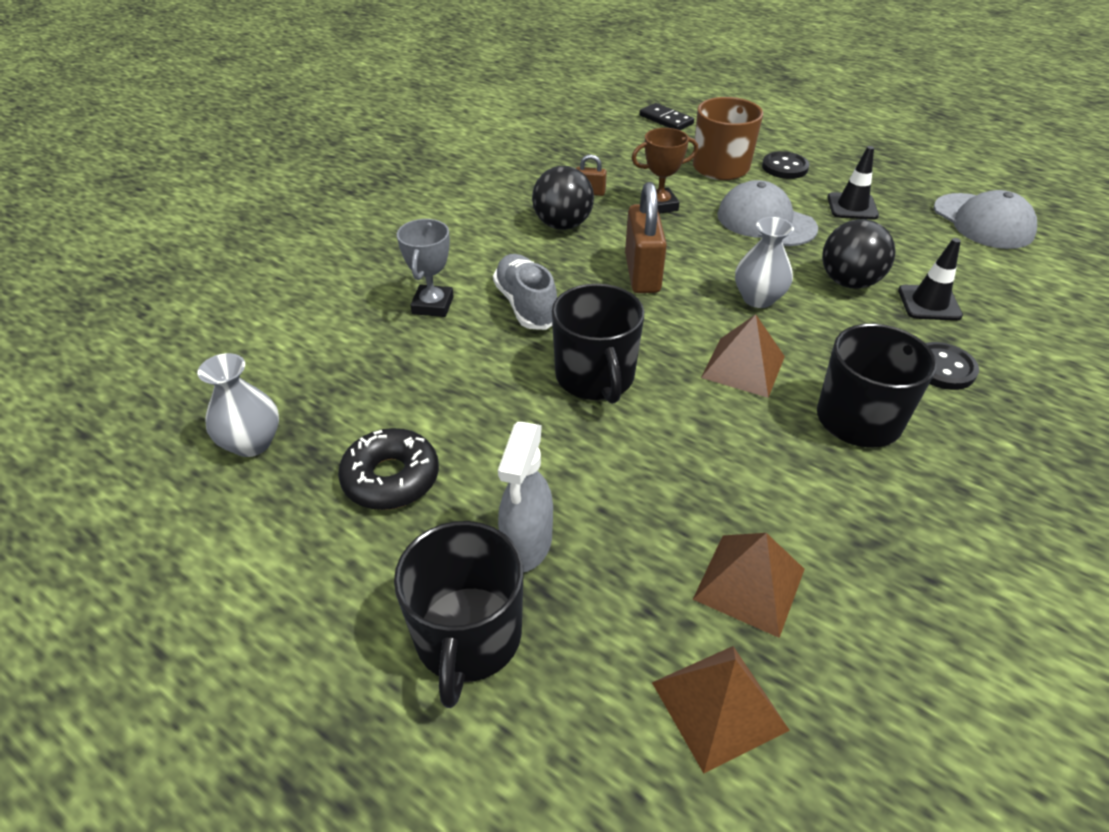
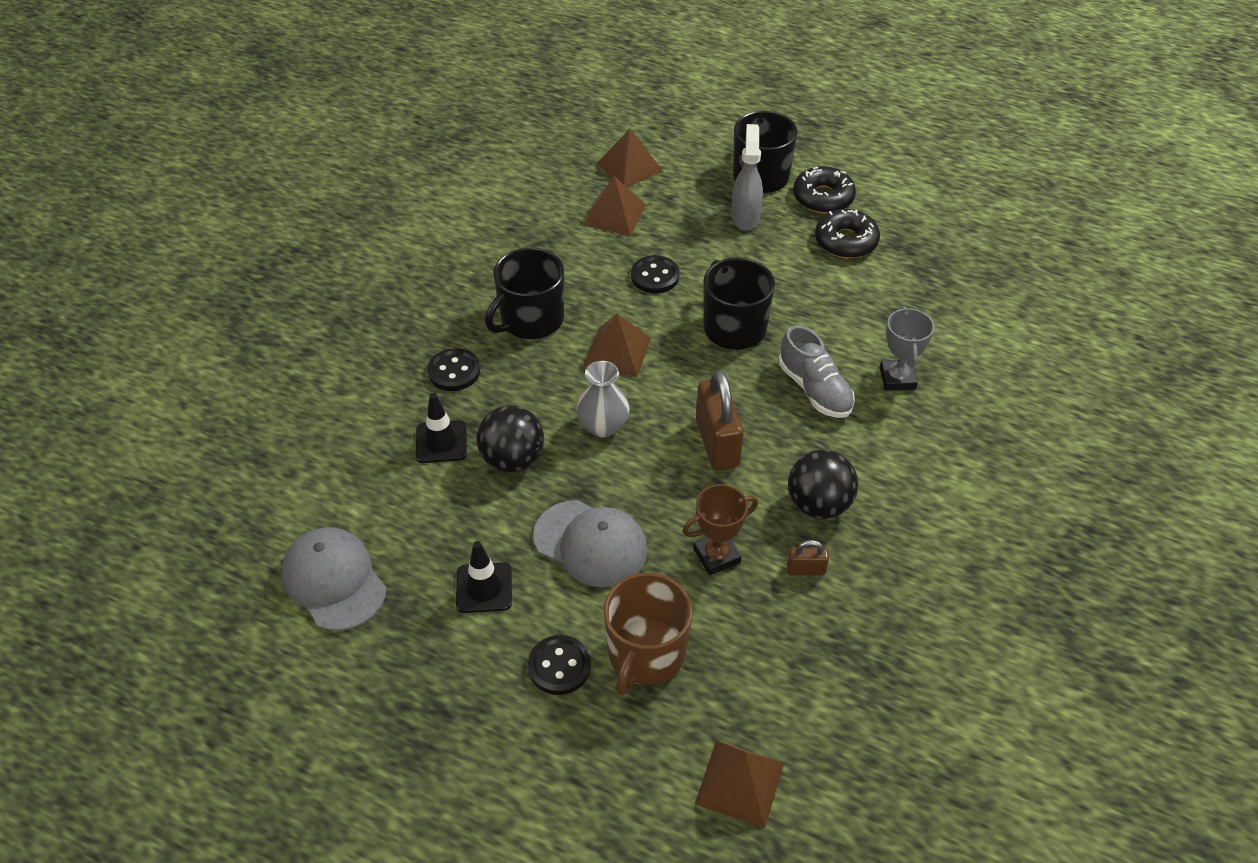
camera: 170 degrees right, 5 degrees up
(252, 443) = (952, 250): grey vase -> none
(380, 568) = (823, 197): none -> black donut
(666, 120) = (739, 783): black domino -> brown pyramid
(688, 459) = (655, 276): none -> black button

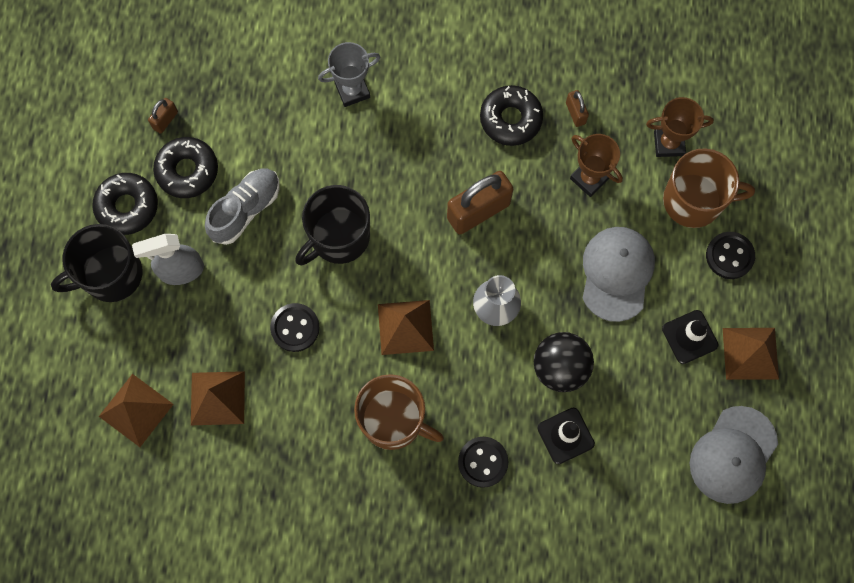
camera: 110 degrees left, 25 degrees up
(531, 320) = (393, 420): black mug -> brown mug
(732, 654) = (668, 143): none -> brown trophy
(739, 783) = (761, 111): brown pyramid -> brown pyramid (750, 353)
(815, 389) = (389, 151): grey shoe -> grey shoe (246, 209)
(818, 504) = (510, 119): black ball -> black donut
(905, 238) = (165, 120): none -> brown padlock

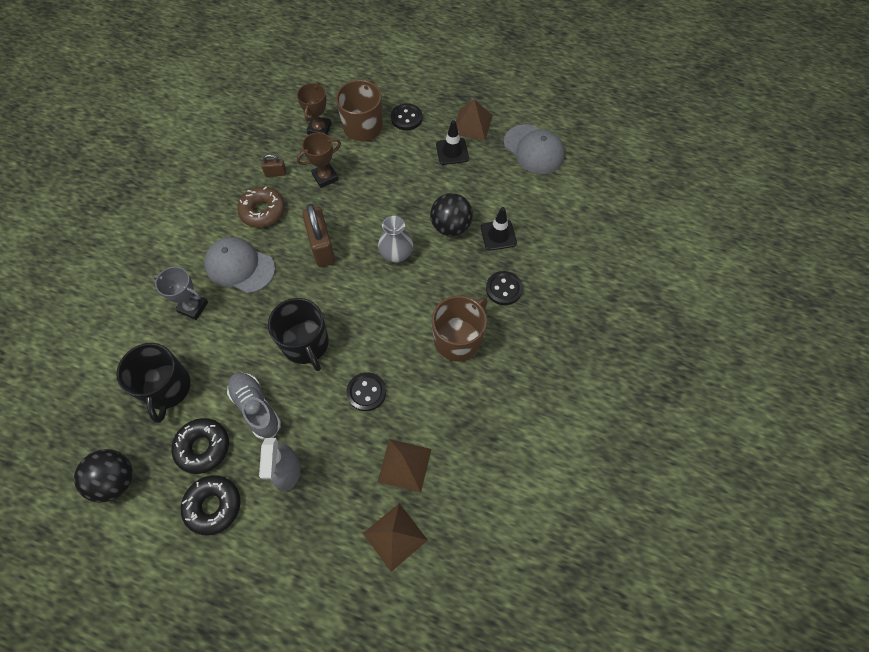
camera: 75 degrees left, 10 degrees down
(111, 275) = (269, 534): black mug -> black mug (167, 388)
(132, 97) = (116, 480): none -> black ball
(165, 120) = (150, 456): brown padlock -> none
(352, 90) = (193, 307): grey trophy -> grey trophy turned 60 degrees counterclockwise
(405, 327) = (391, 314): brown pyramid -> none
(510, 119) = (263, 211): black donut -> brown donut
(616, 273) = (397, 179): grey cap -> grey cap (240, 266)

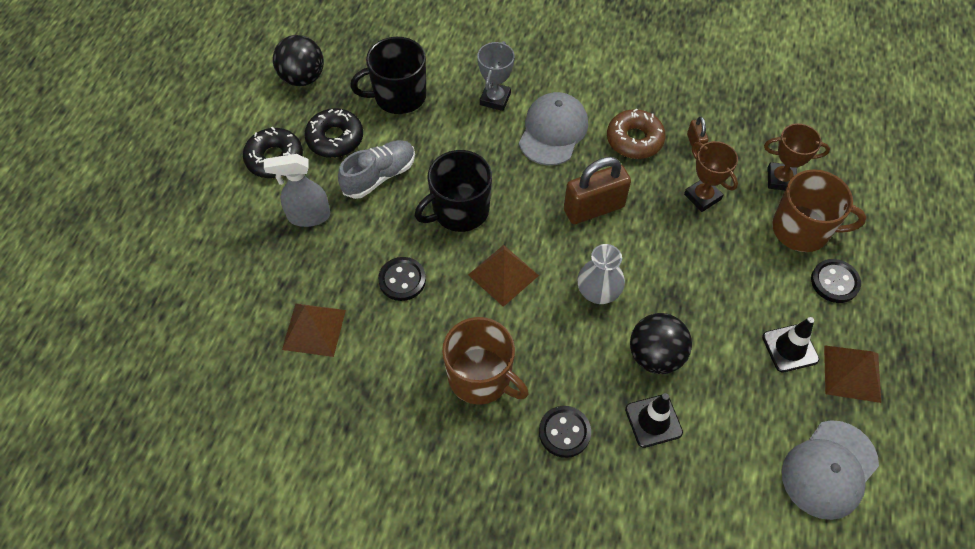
camera: 85 degrees right, 5 degrees down
(395, 536) = (234, 327): brown pyramid -> brown pyramid (503, 275)

